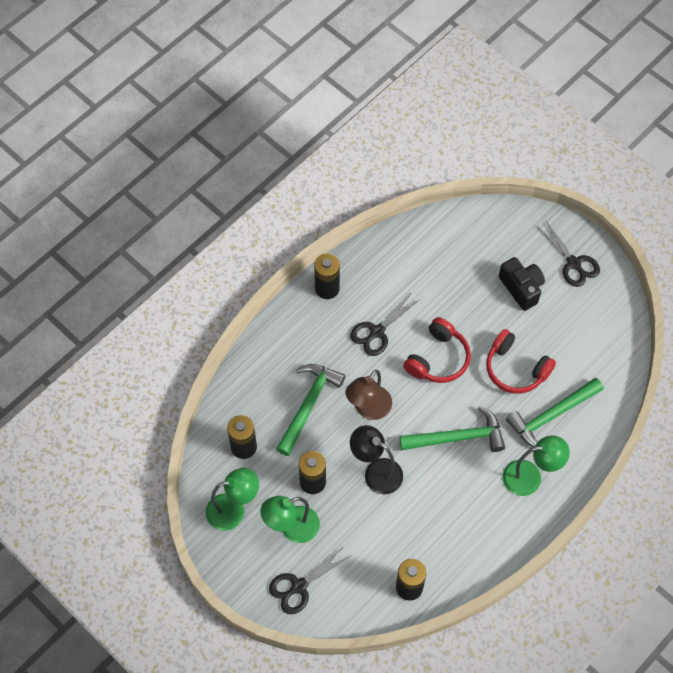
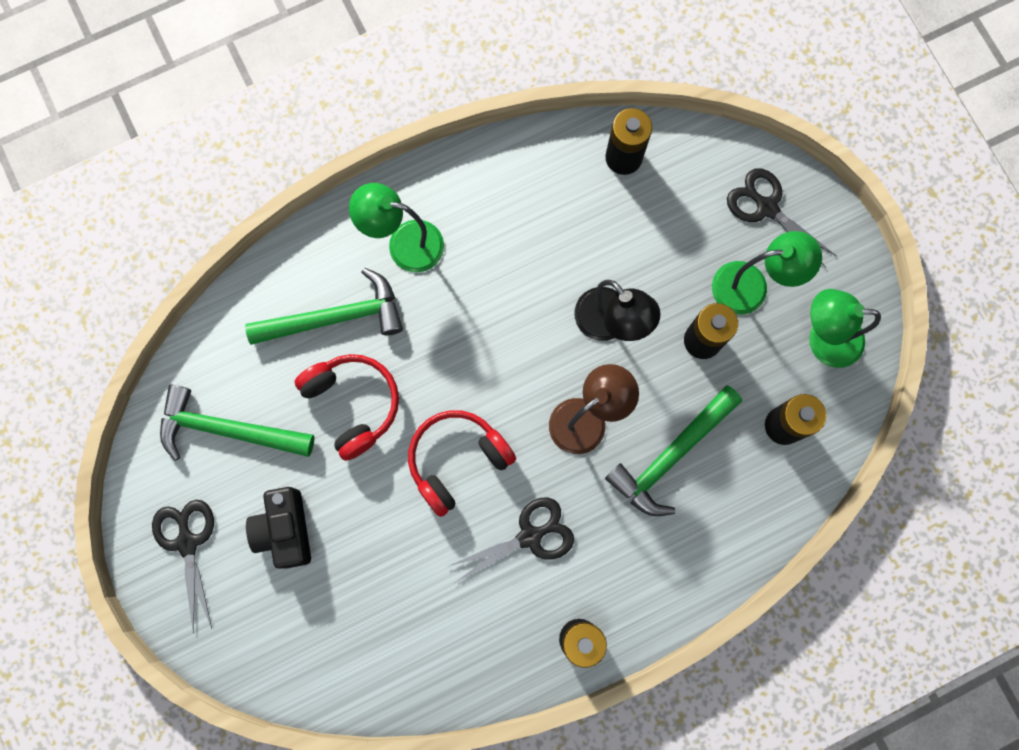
camera: 160 degrees left, 15 degrees up
(299, 586) = (766, 207): black scissors -> black scissors turned 120 degrees counterclockwise
(458, 437) = (478, 332): green hammer -> green hammer (227, 429)

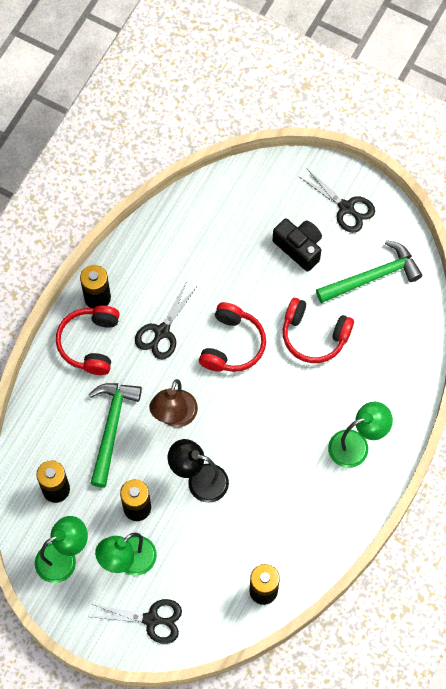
camera: 145 degrees right, 10 degrees down
(336, 317) = (362, 376): green hammer -> none
(627, 583) = (90, 343): none -> red headphones

